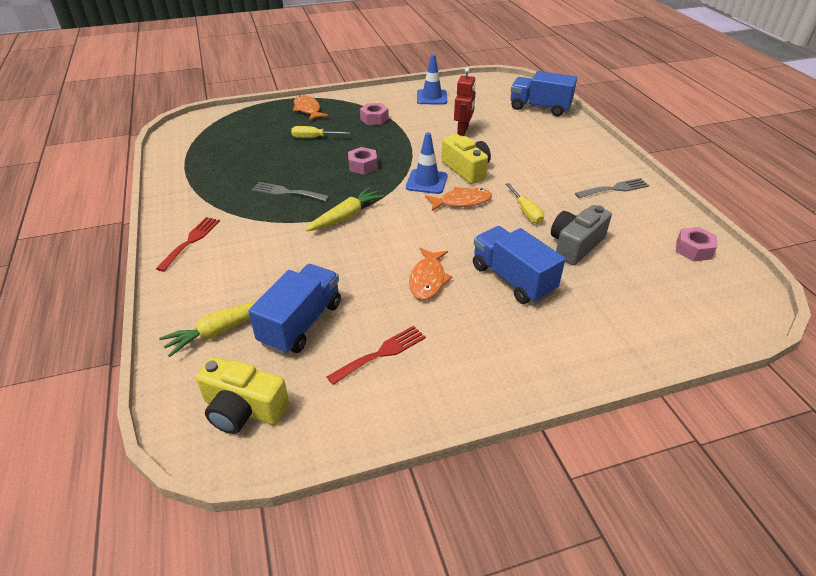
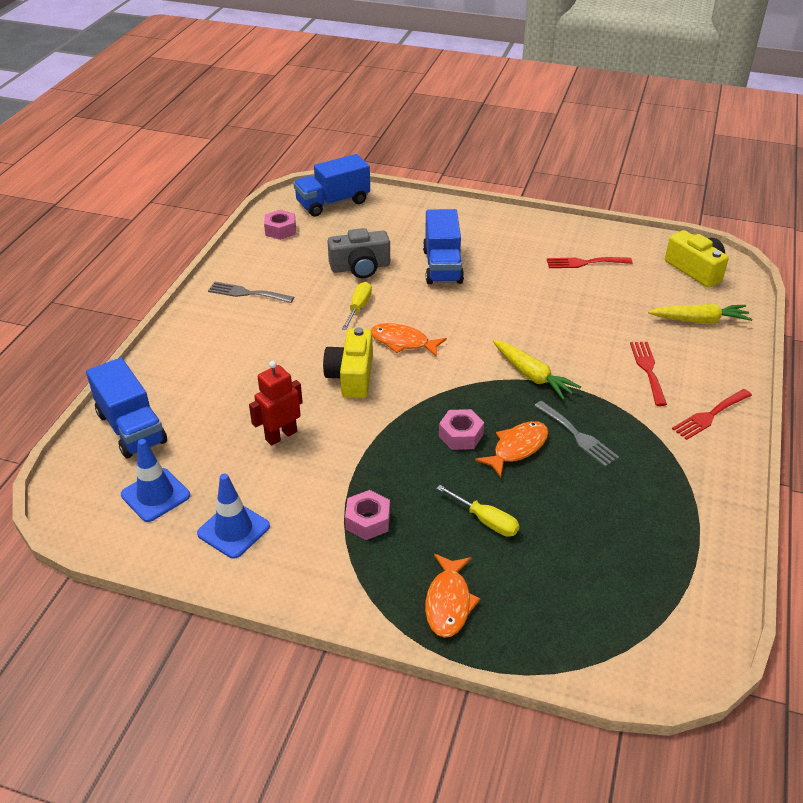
camera: 145 degrees left, 0 degrees up
(255, 257) = (648, 370): none -> red fork
(301, 323) = (632, 301): blue truck -> blue truck (333, 203)
(346, 216) = (532, 376): yellow carrot -> yellow carrot turned 120 degrees counterclockwise
(426, 182) = (411, 380): blue traffic cone -> blue traffic cone (155, 495)
(428, 279) = (508, 291): orange fish -> orange fish (517, 448)

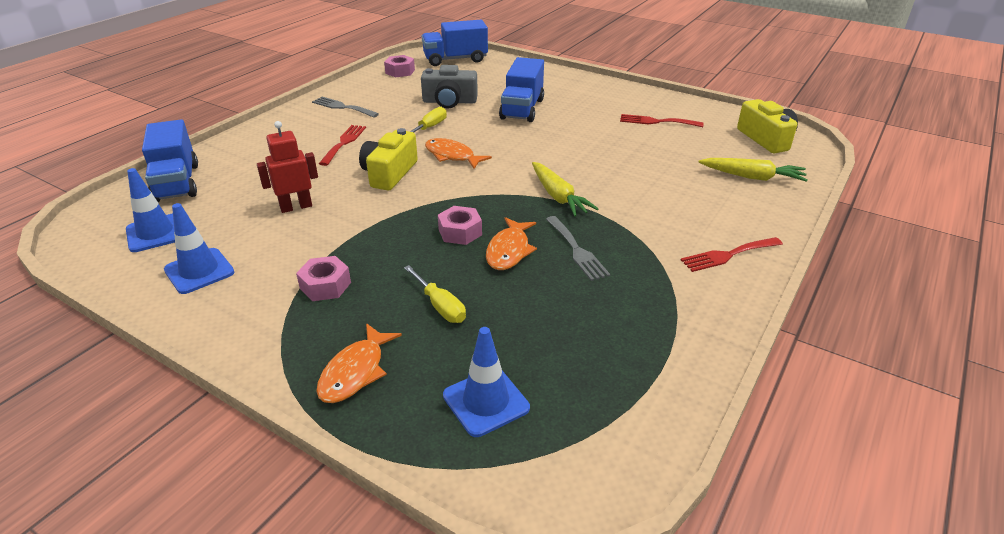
camera: 15 degrees right, 5 degrees down
(517, 448) = (509, 251): orange fish -> orange fish turned 135 degrees clockwise
(573, 605) = (486, 402): none -> blue traffic cone
(648, 370) = (678, 208): red fork -> red fork (344, 143)

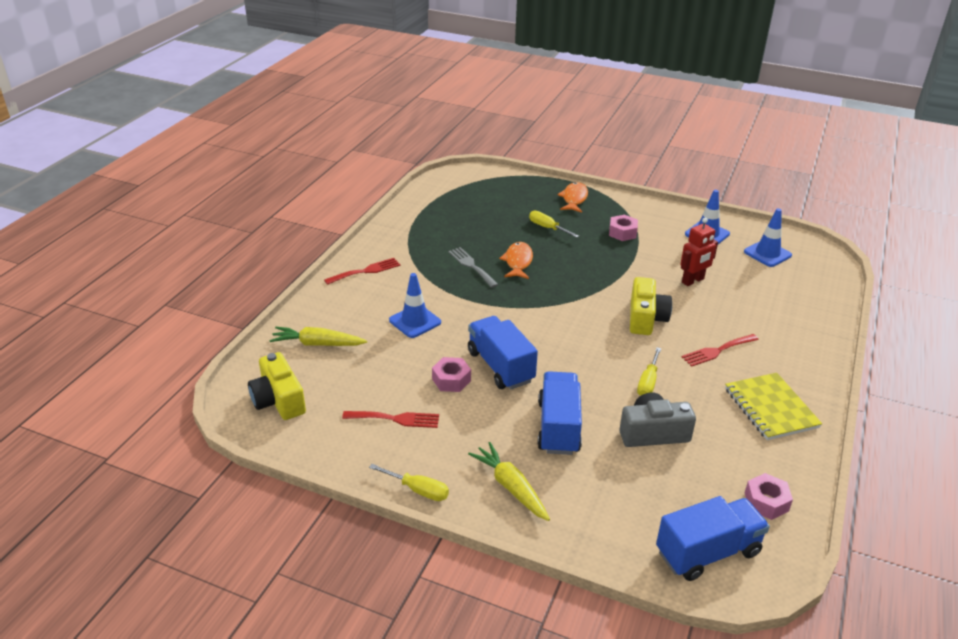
camera: 170 degrees right, 0 degrees up
(176, 183) = (811, 293): blue truck -> blue truck (500, 366)
(342, 107) = (770, 408): grey fork -> yellow notebook
(344, 143) = (717, 351): red fork -> red fork turned 60 degrees clockwise
(452, 156) = (602, 344): orange fish -> none
(460, 232) = (558, 272): pink nut -> pink nut (451, 380)
(486, 402) = (506, 194): blue traffic cone -> blue traffic cone (415, 321)
(558, 196) = (492, 308): yellow carrot -> yellow carrot (510, 487)
(634, 89) = (417, 490): none -> yellow screwdriver

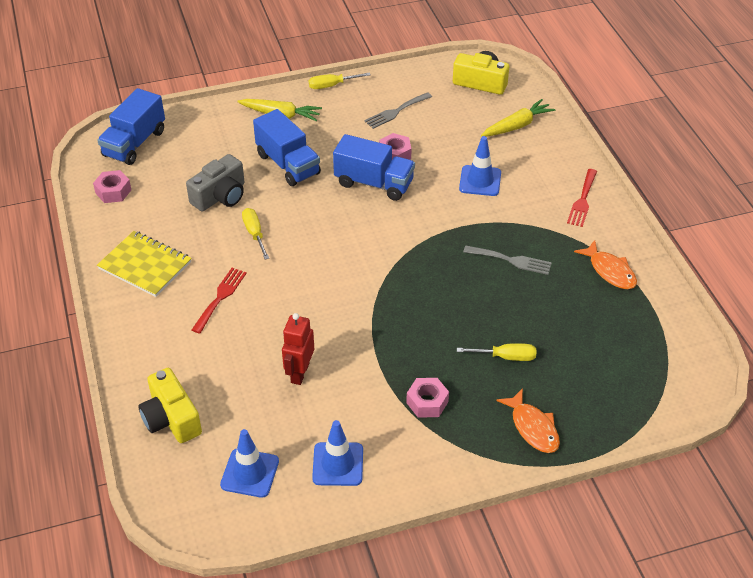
camera: 140 degrees right, 10 degrees up
(396, 419) = (396, 112): red fork -> grey fork
(518, 262) = (479, 291): orange fish -> orange fish (610, 271)
(646, 318) = (306, 296): yellow camera -> yellow camera (171, 418)

